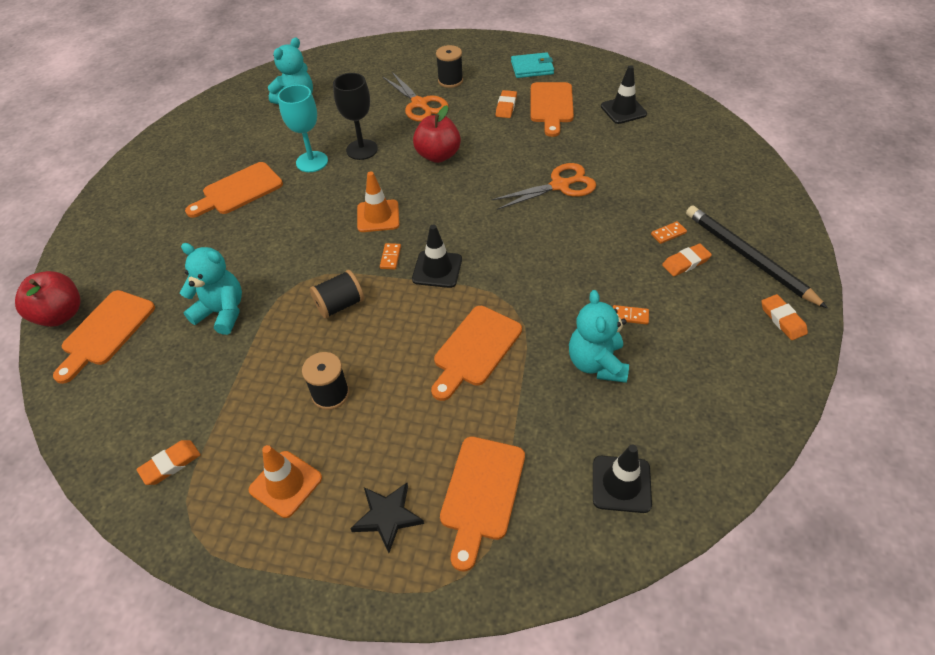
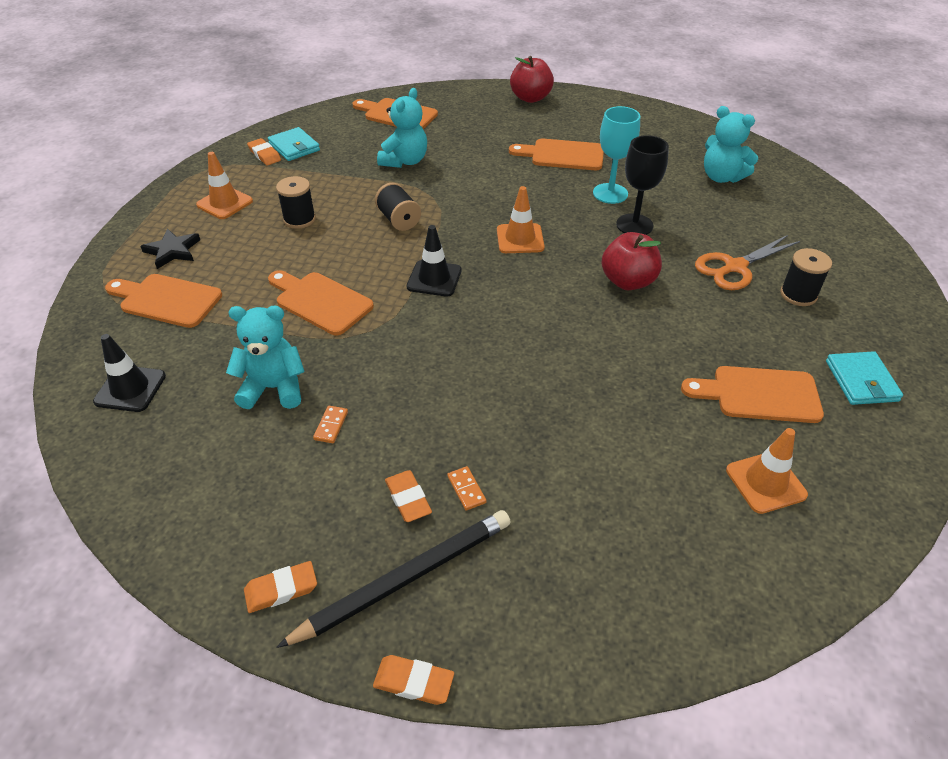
camera: 90 degrees right, 5 degrees down
(61, 315) = (419, 95): red apple -> red apple (530, 98)
(158, 432) = (294, 147): none -> turquoise wallet
(238, 190) = (563, 155): orange cutting board -> orange cutting board turned 45 degrees counterclockwise
(390, 257) = (456, 248): orange domino -> none
(506, 107) = (746, 346): orange eraser -> orange eraser (414, 682)
(560, 186) = (571, 386): orange scissors -> none
(623, 110) = (765, 482): black traffic cone -> orange traffic cone

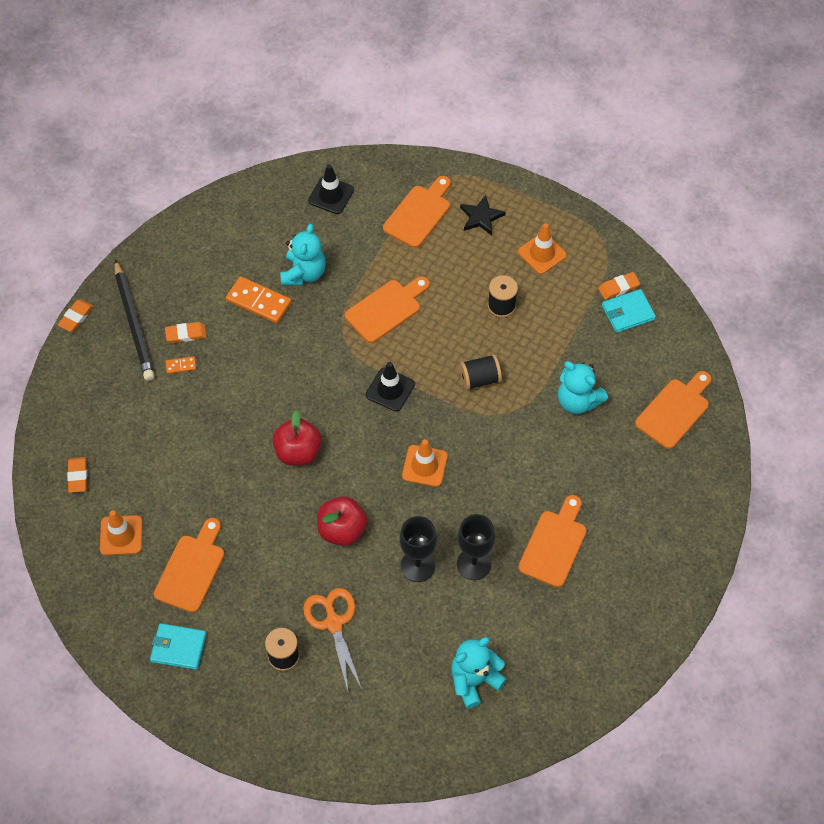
camera: 105 degrees right, 15 degrees up
(281, 589) = (150, 266): orange eraser -> orange eraser (78, 476)
(331, 426) = (258, 302): orange domino -> orange domino, size x2.09
(530, 98) = (685, 551): red apple -> red apple (298, 452)
(610, 193) = (474, 564): turquoise goblet -> black goblet

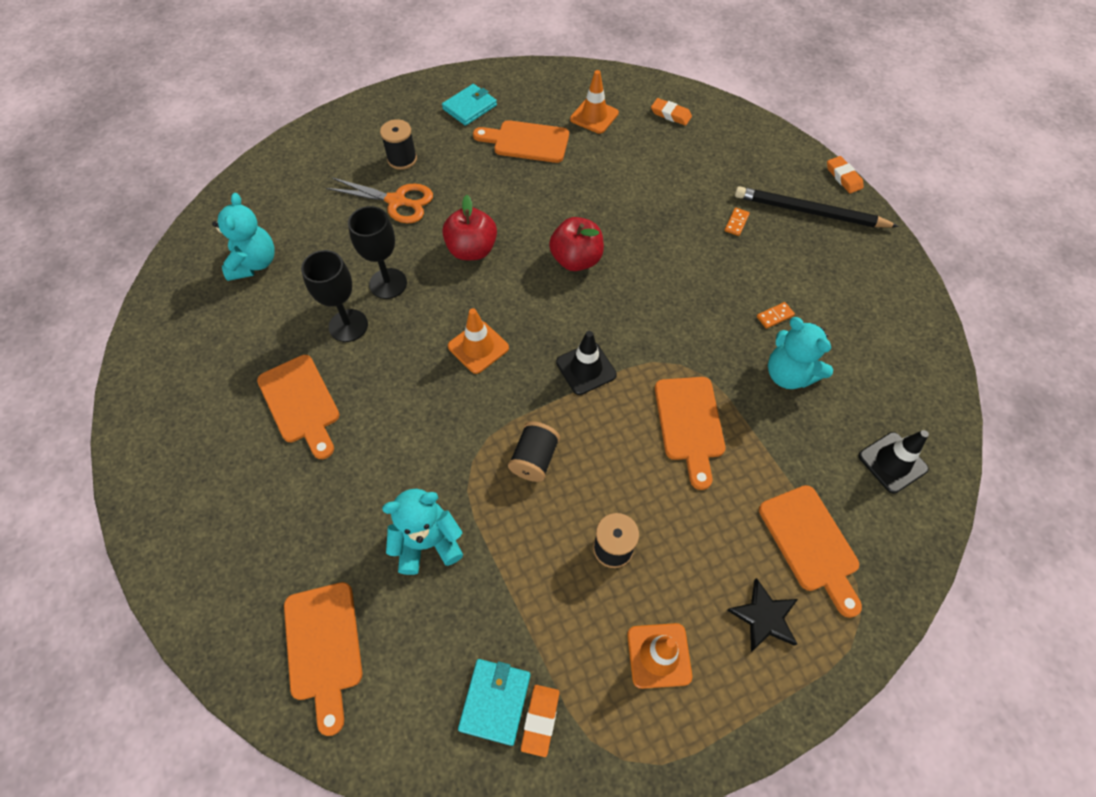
camera: 125 degrees right, 0 degrees up
(186, 334) = (771, 242): orange eraser -> none
(191, 569) = (527, 142): orange cutting board -> orange cutting board turned 135 degrees clockwise
(258, 302) = (774, 316): orange domino -> orange domino, size x0.48

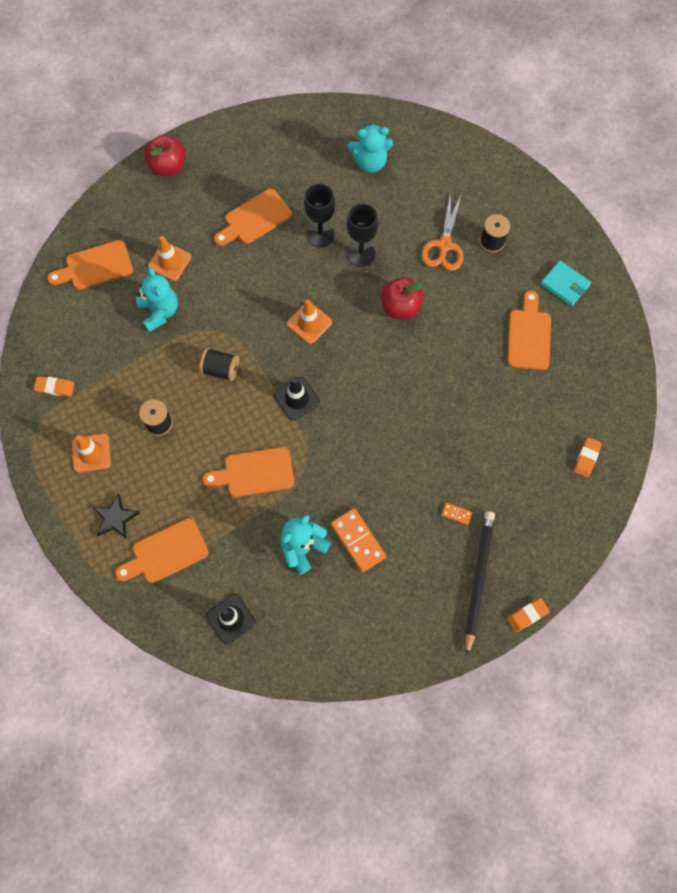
camera: 85 degrees right, 10 degrees up
(495, 701) = (65, 362): turquoise wallet -> none
(576, 260) = (399, 385): red apple -> red apple (168, 166)
(594, 116) = (572, 390): orange traffic cone -> orange traffic cone (169, 262)
(774, 316) = (358, 540): orange domino -> orange domino, size x2.09

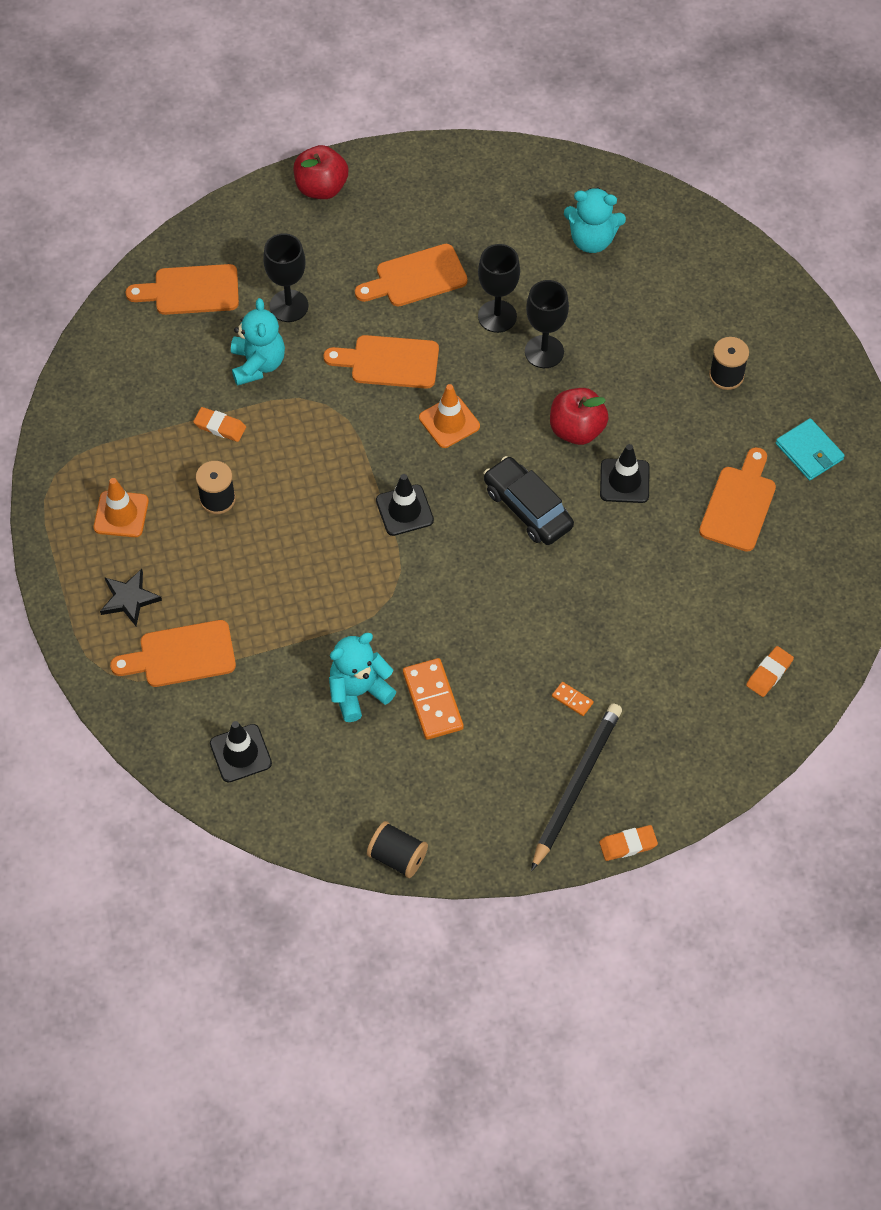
camera: 15 degrees right, 10 degrees down
(55, 387) = (97, 425): orange eraser -> orange eraser (220, 426)
(169, 262) = (289, 306): orange traffic cone -> black goblet
(221, 369) = (316, 452): black spool -> black spool (397, 857)
(254, 472) = (323, 587): orange cutting board -> orange cutting board (389, 362)
(383, 375) = (527, 508): none -> black car
(444, 245) = (659, 366): orange scissors -> none
(445, 338) = (624, 481): none -> black traffic cone

